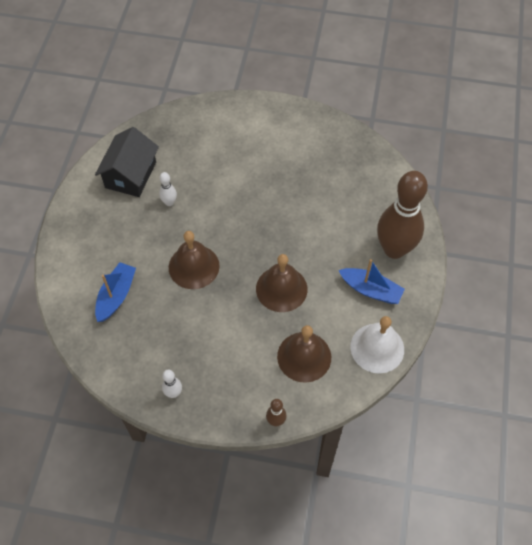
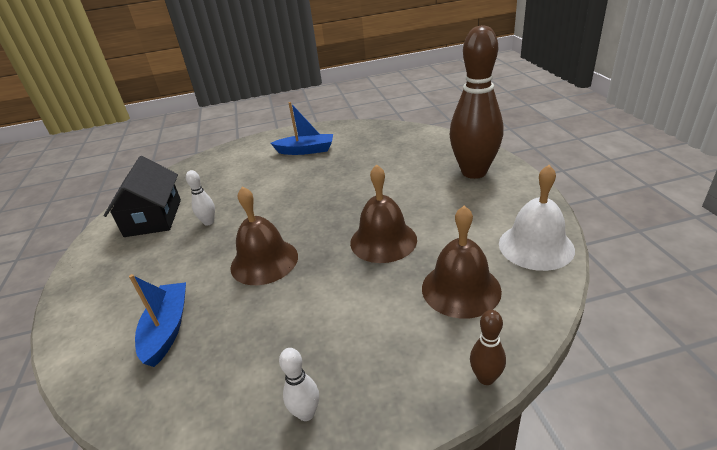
camera: 20 degrees left, 25 degrees down
(370, 290) = (480, 206): blue boat -> blue boat (306, 150)

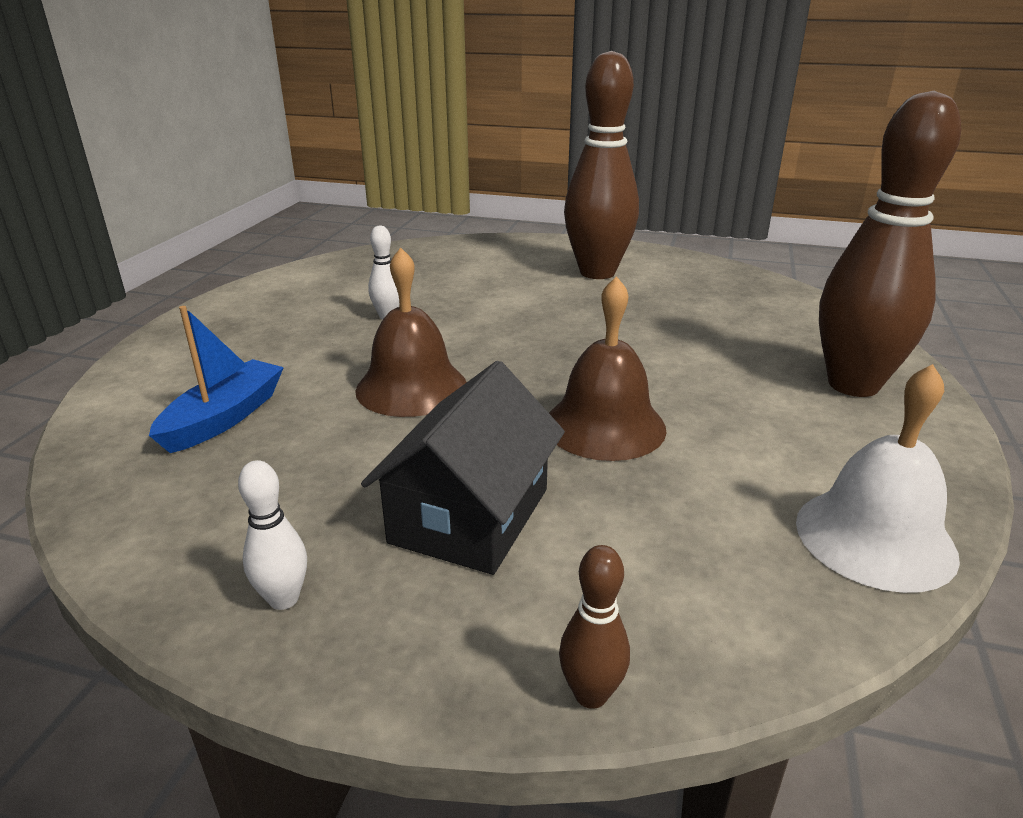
camera: 25 degrees right, 5 degrees down
(153, 218) = (329, 289): black house -> black house (470, 515)
(306, 150) = (597, 272): blue boat -> brown bowling pin
(461, 289) = (670, 543): brown bell -> none

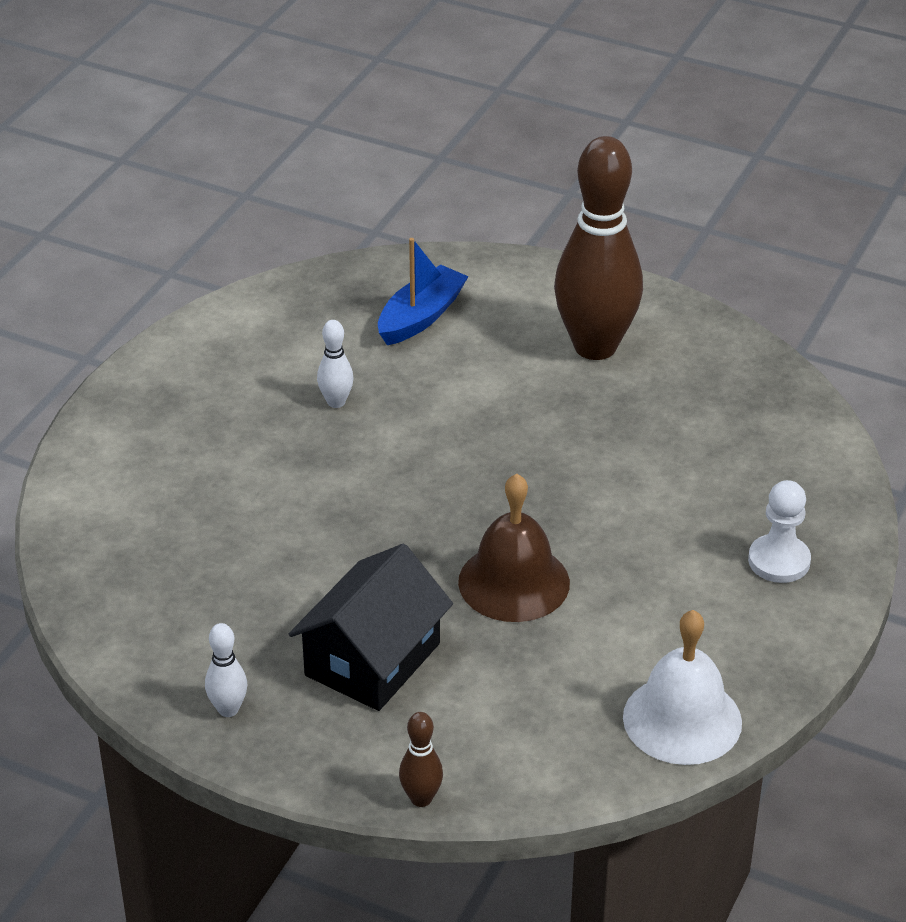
camera: 10 degrees right, 10 degrees up
(224, 418) = (173, 531): blue boat -> blue boat (420, 317)
(411, 387) = (346, 513): brown bell -> none
(853, 385) = (779, 561): brown bowling pin -> white pawn

